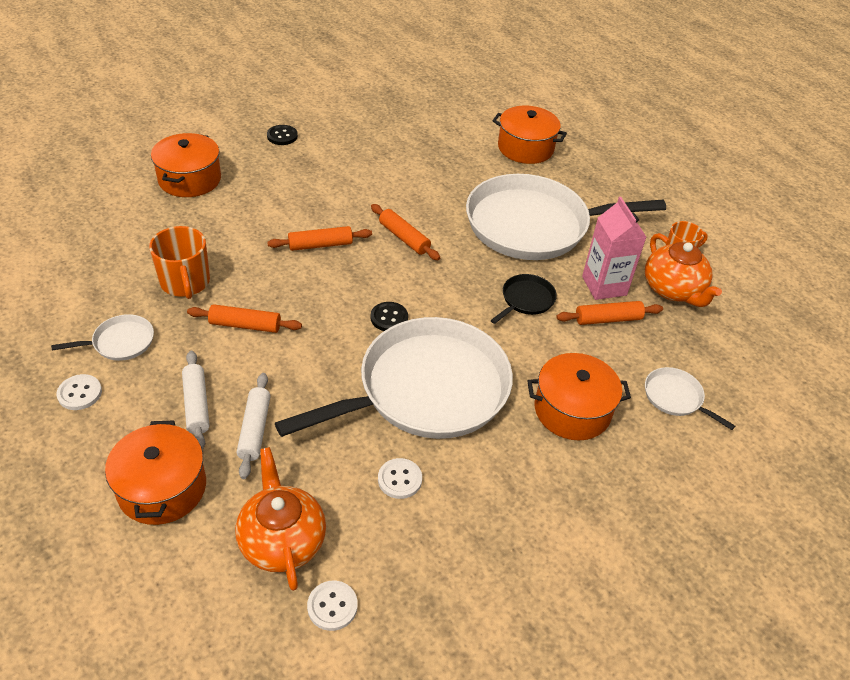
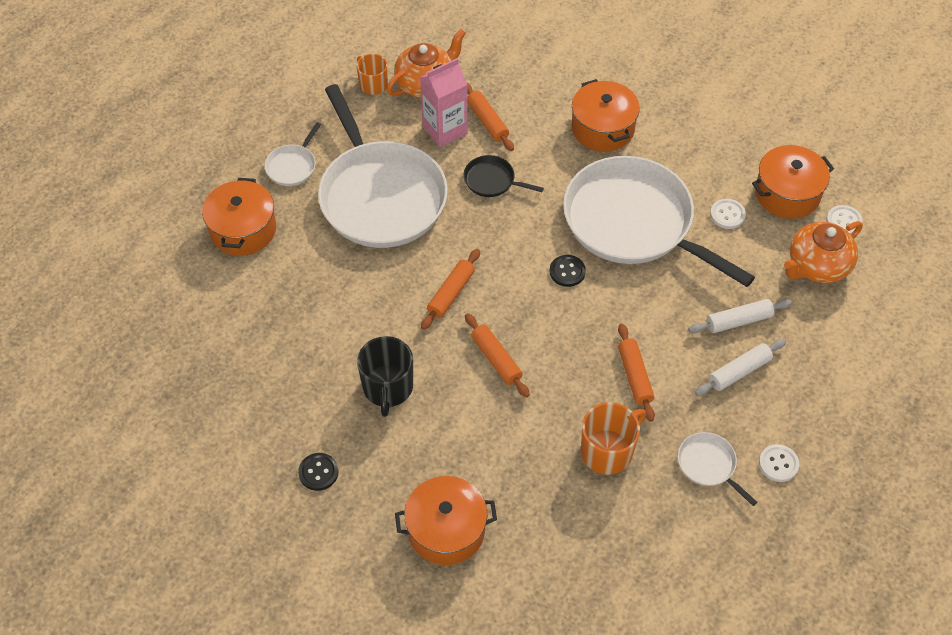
camera: 105 degrees left, 10 degrees up
(162, 488) = (824, 357): orange pot -> orange pot (787, 193)
(331, 182) = (387, 387): none -> black mug
(675, 397) = (555, 70): white pan -> white pan (292, 166)

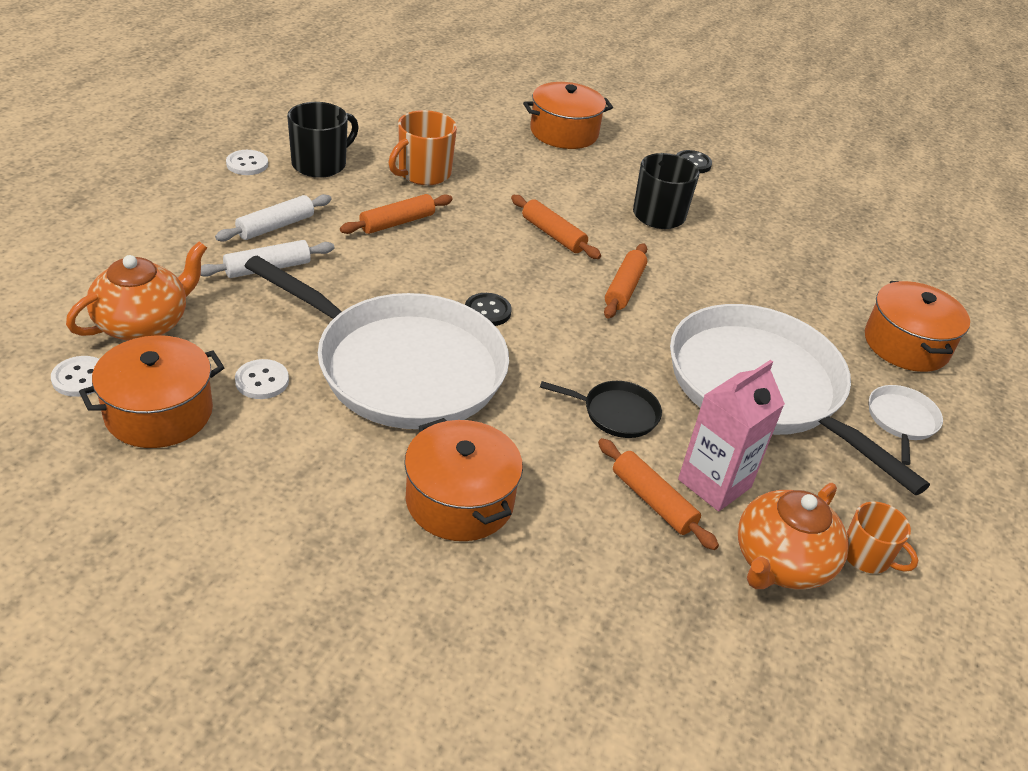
camera: 165 degrees right, 15 degrees down
(634, 376) = (397, 223): orange rolling pin -> orange rolling pin turned 75 degrees clockwise
(708, 465) = (320, 164): white pan -> black mug

